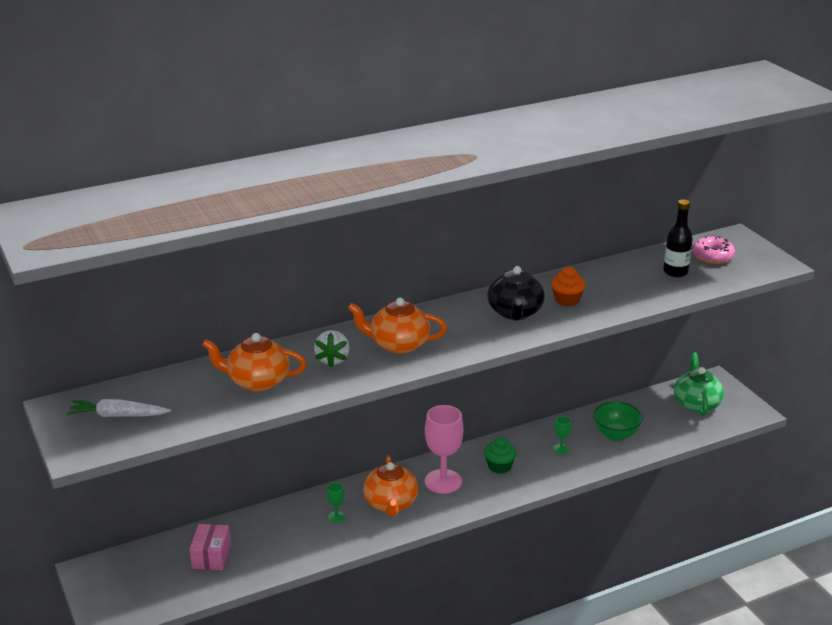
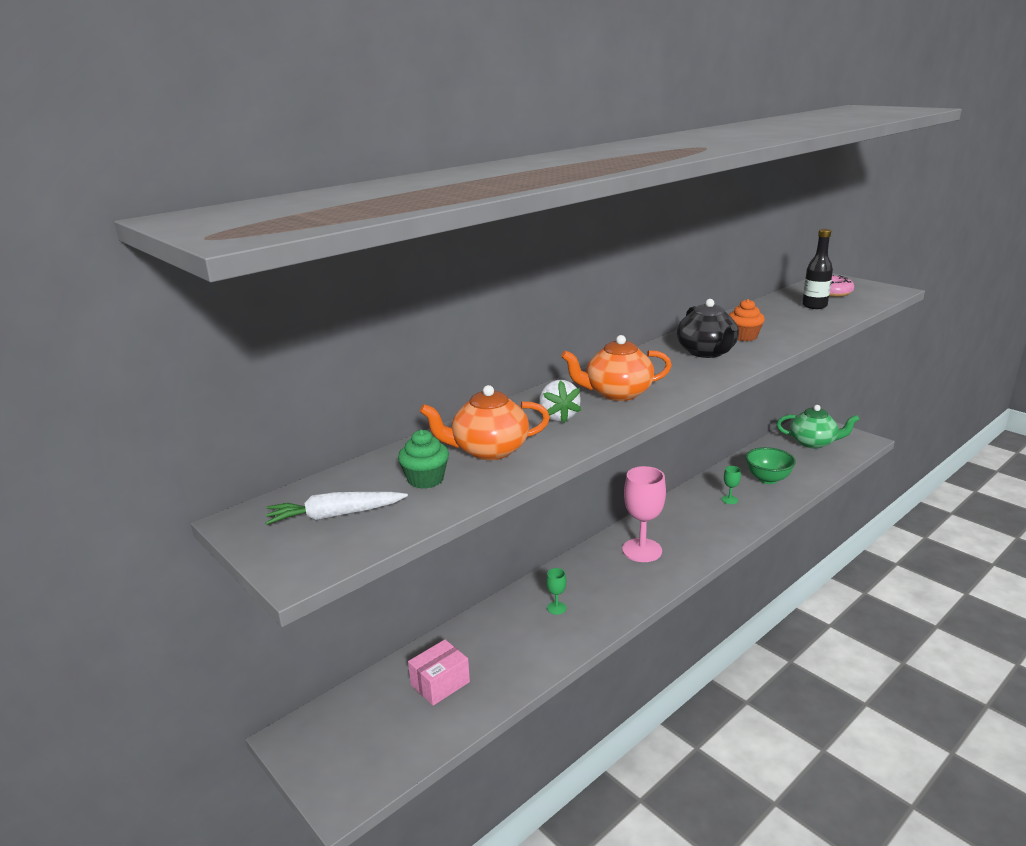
camera: 15 degrees left, 5 degrees down
(211, 556) = (440, 683): pink box -> pink box turned 60 degrees clockwise
(390, 504) = (604, 582): orange teapot -> none
(499, 466) = (685, 526): green cupcake -> green cupcake (425, 479)
(696, 404) = (813, 442): green teapot -> green teapot turned 120 degrees clockwise

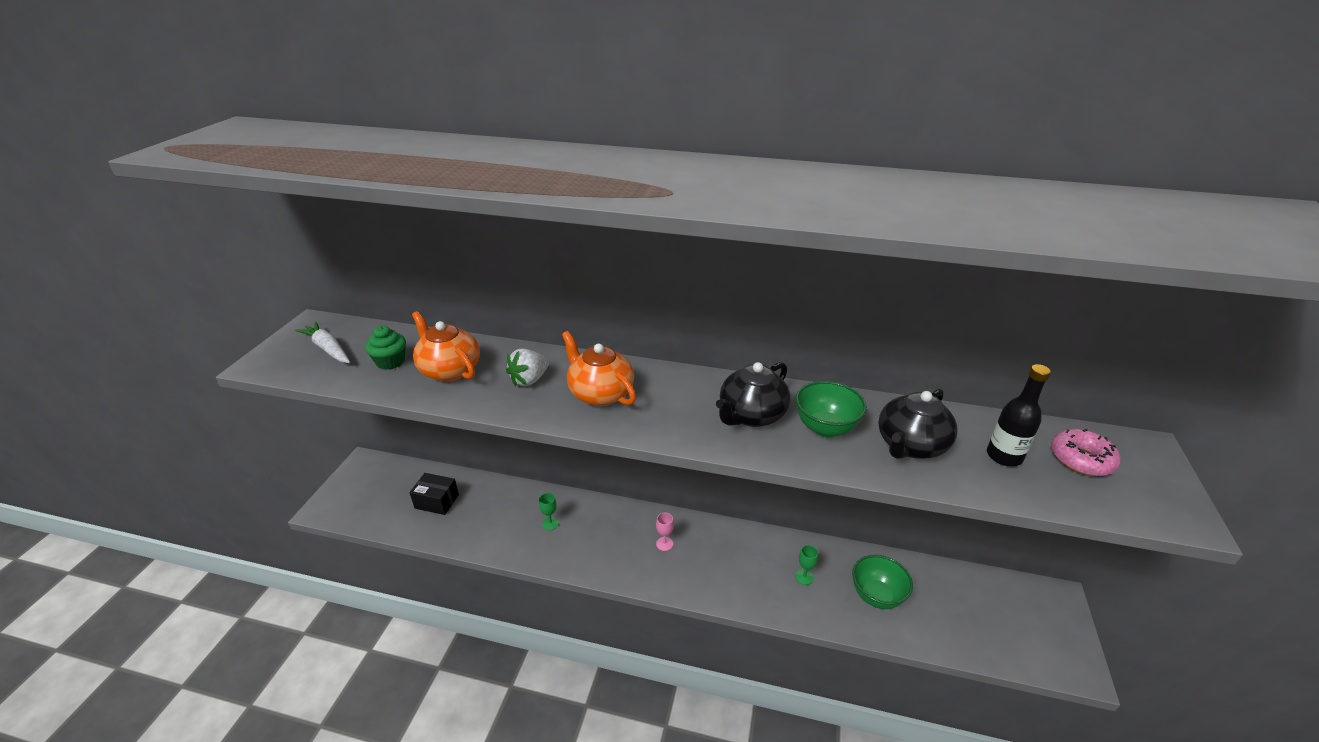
camera: 55 degrees right, 10 degrees up
(440, 683) = (437, 501): pink box -> black box
(642, 550) = (664, 544): pink goblet -> pink goblet, size x0.45
(744, 336) = (825, 428): orange cupcake -> green bowl
(784, 322) = (910, 445): none -> black teapot
(813, 442) = (1007, 614): green teapot -> none

